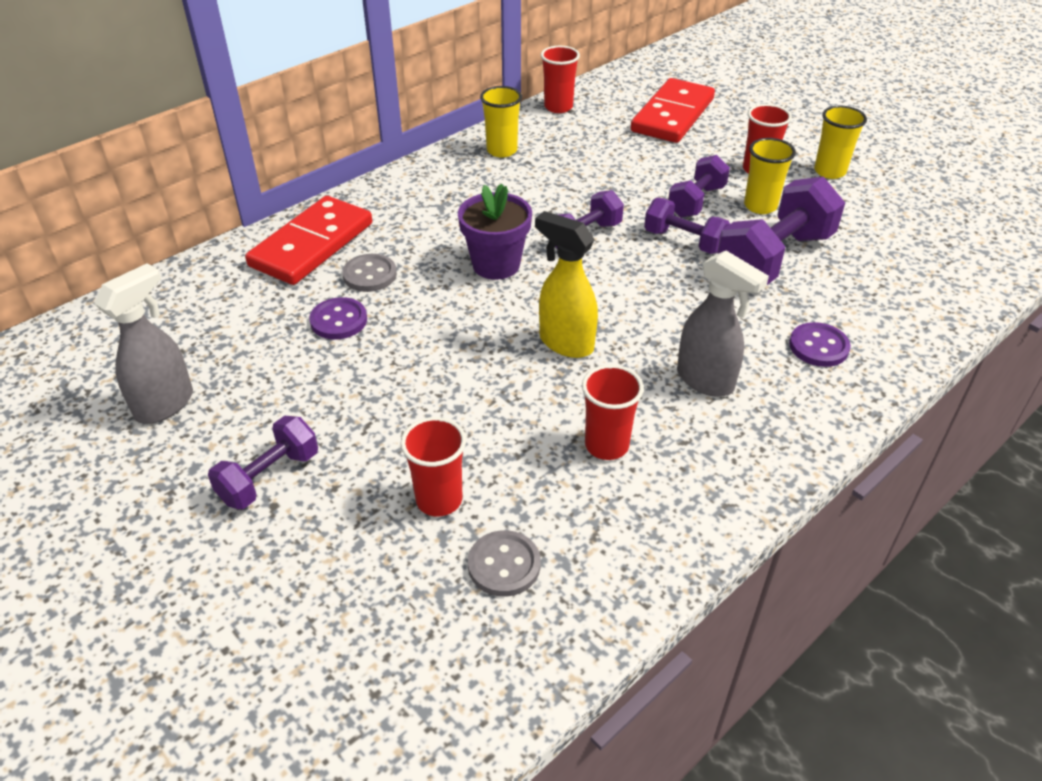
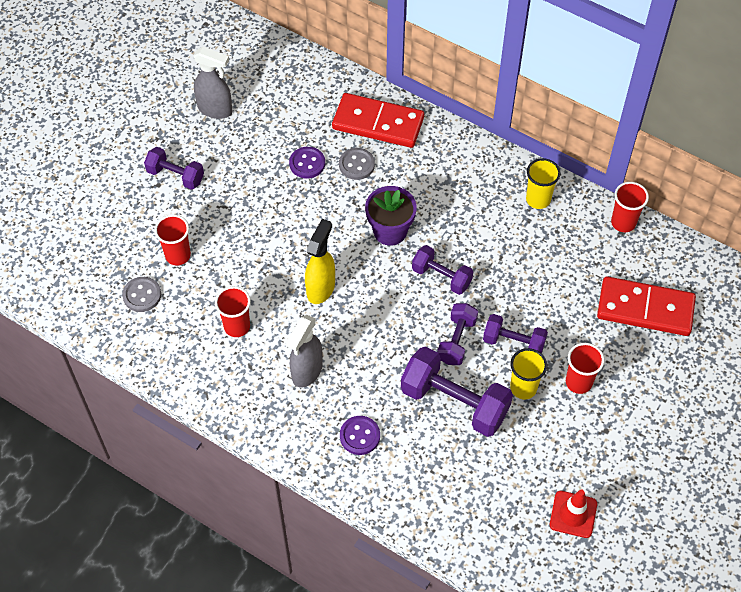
camera: 75 degrees right, 15 degrees up
(829, 171) = (596, 437): yellow cup -> none
(929, 203) = (573, 514): none -> red traffic cone

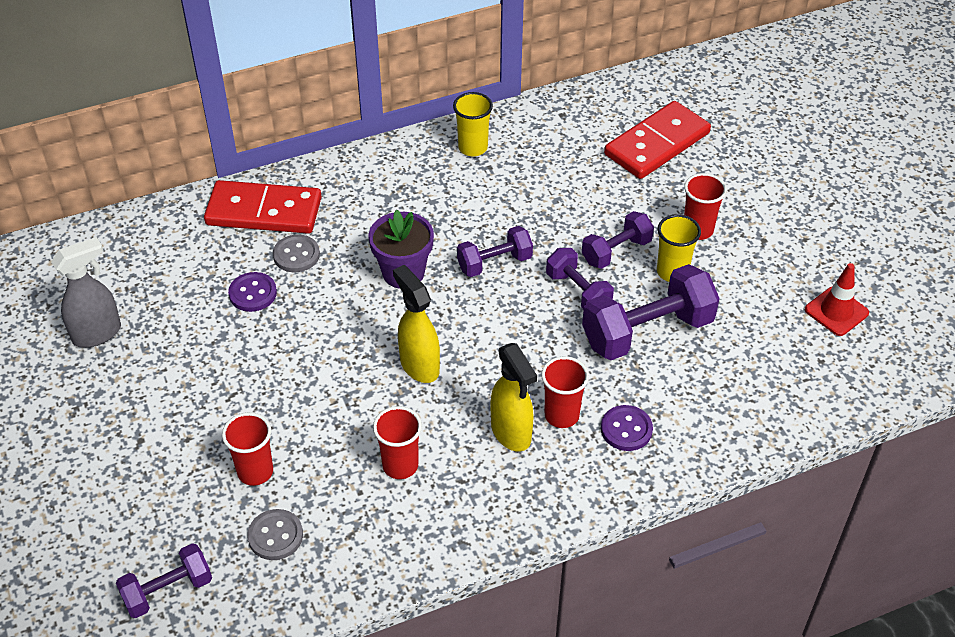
camera: 55 degrees left, 10 degrees down
(175, 176) = (146, 417): purple dumbbell -> purple dumbbell (168, 591)
(306, 372) = (511, 433): grey spray bottle -> yellow spray bottle
(378, 123) = (264, 212): red domino -> red domino turned 45 degrees clockwise
(623, 222) = (553, 107): red cup -> red cup (561, 415)

